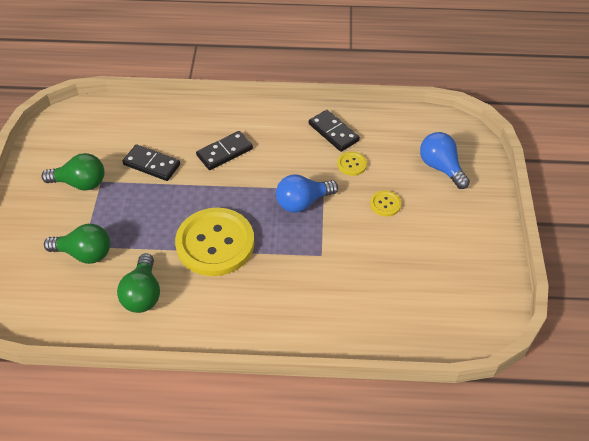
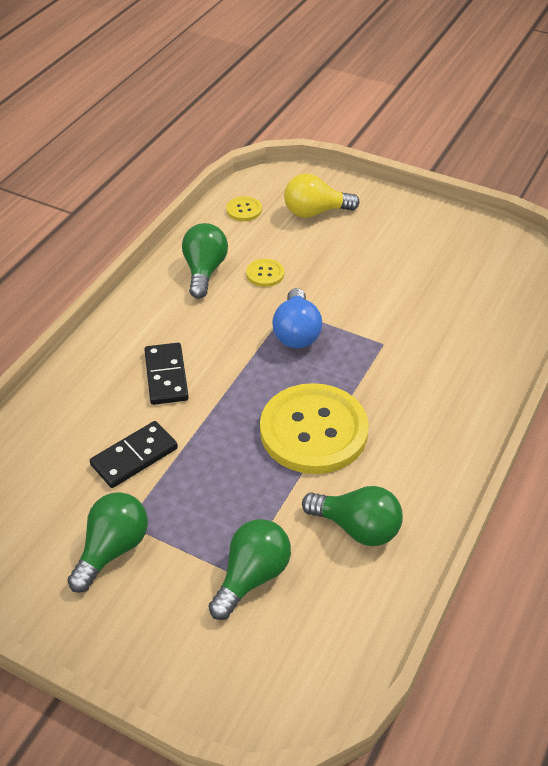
camera: 65 degrees left, 5 degrees down
(333, 132) = (204, 271): black domino -> green light bulb
(385, 204) = (340, 269): yellow button -> yellow button (244, 210)
(441, 167) = (315, 212): blue light bulb -> yellow light bulb

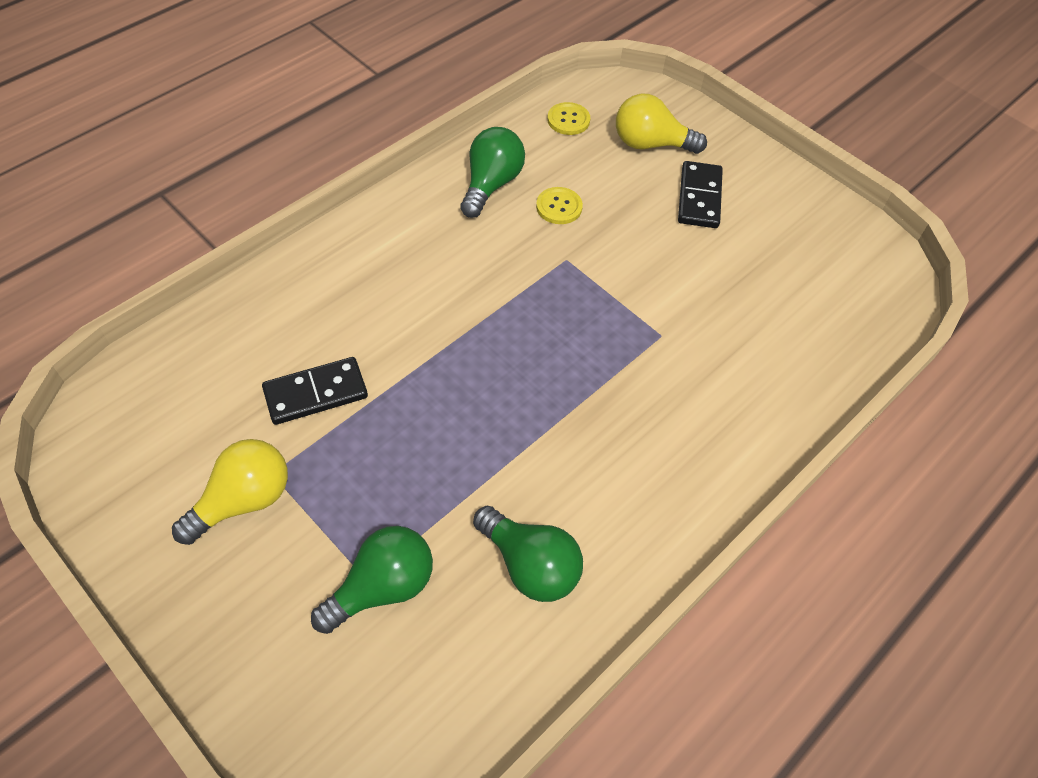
camera: 15 degrees right, 10 degrees up
(112, 549) = (243, 501): green light bulb -> yellow light bulb
(166, 376) = (393, 303): black domino -> black domino (699, 197)
(296, 333) = (564, 292): blue light bulb -> none
(313, 431) = (531, 423): yellow button -> none

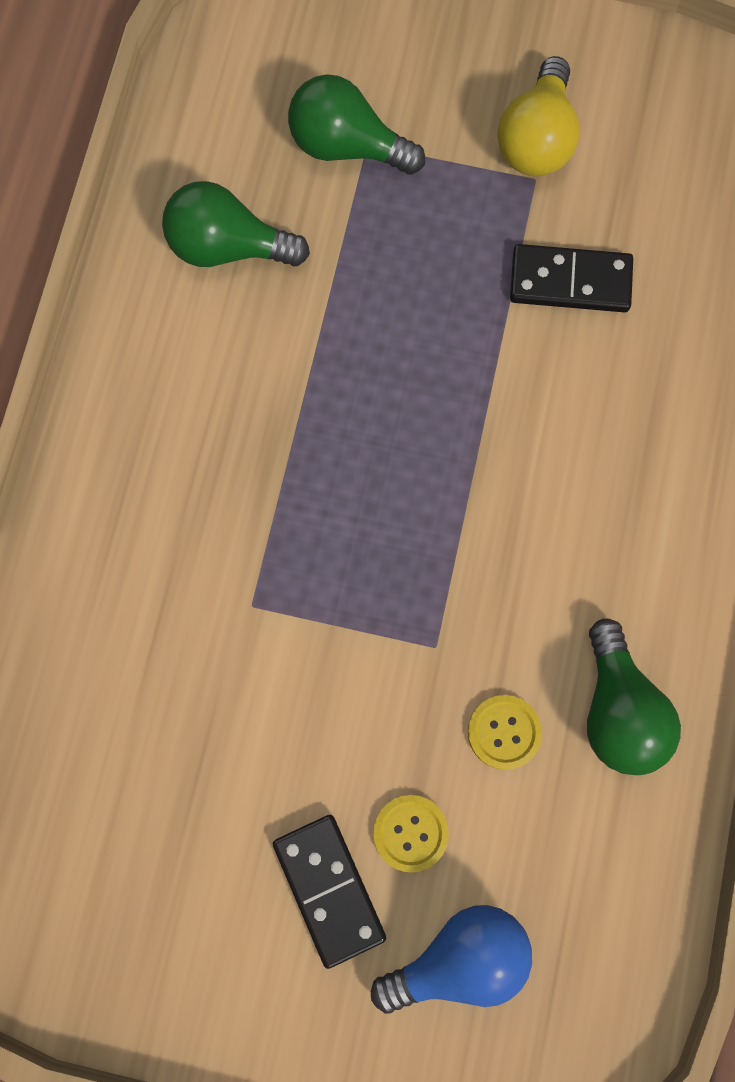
camera: 150 degrees right, 20 degrees up
(315, 393) = (570, 282): black domino -> black domino turned 60 degrees clockwise
(382, 587) = (347, 146): green light bulb -> green light bulb turned 90 degrees clockwise
(568, 120) = (608, 923): yellow button -> yellow button (410, 833)
(650, 144) = (459, 958): yellow light bulb -> blue light bulb

